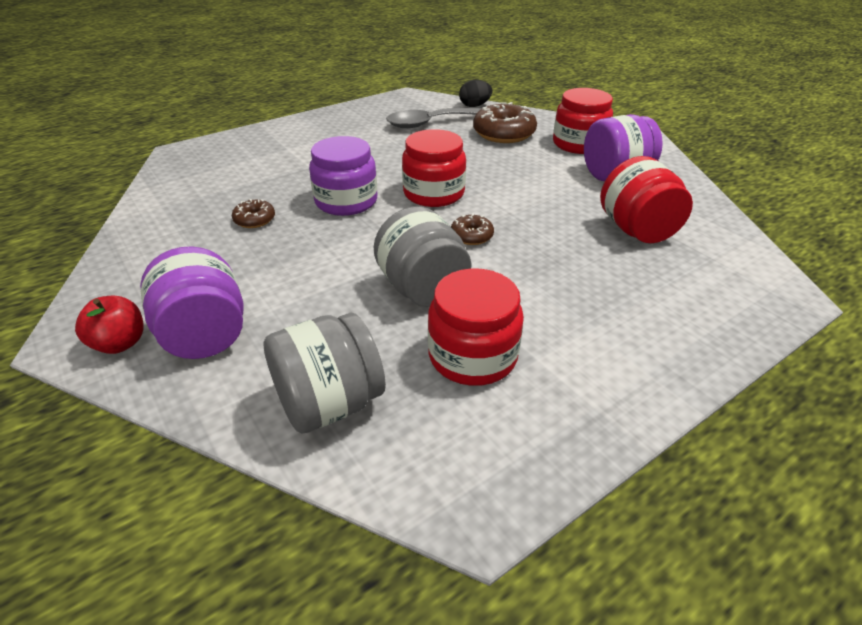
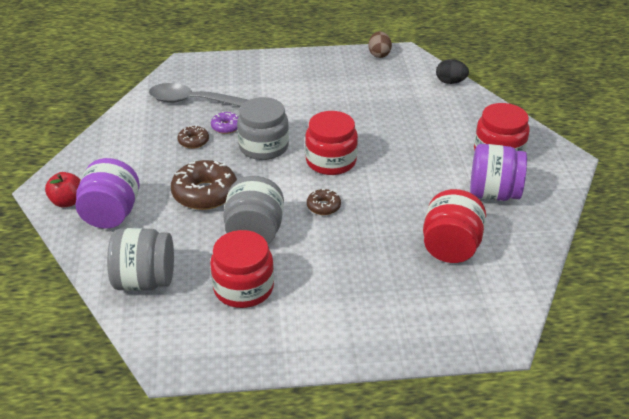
camera: 30 degrees right, 0 degrees up
(283, 195) = (226, 127): none -> purple donut
(346, 201) = (264, 147): purple jar -> grey jar
(387, 101) = (379, 54): none -> brown egg
(432, 123) = (395, 91): grey spoon -> grey spoon (193, 101)
(503, 133) = (444, 121): brown donut -> brown donut (205, 193)

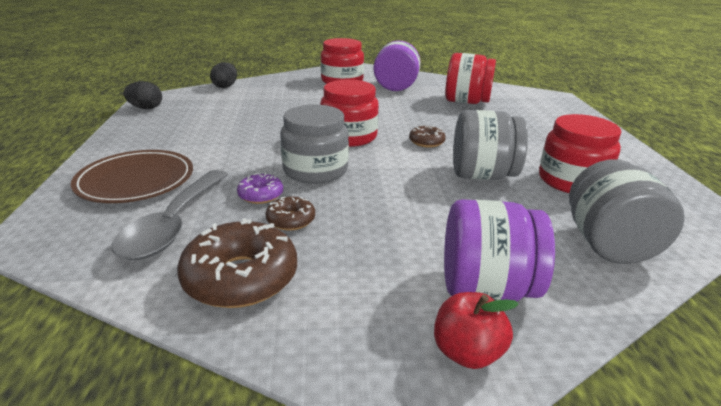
camera: 90 degrees left, 10 degrees down
(205, 193) = (416, 207): brown donut -> brown donut (241, 277)
(247, 78) = (136, 181): none -> brown plate
(379, 54) = (146, 108): brown egg -> black egg

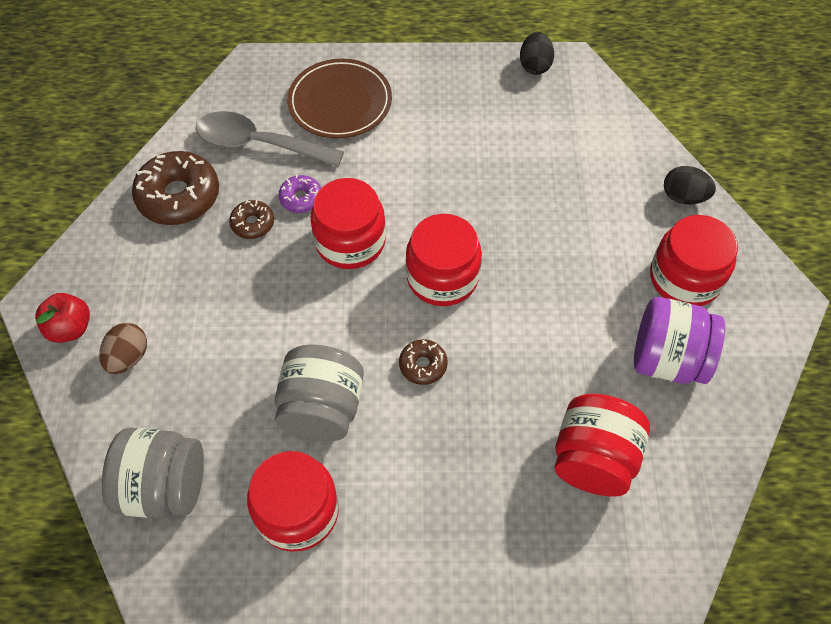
camera: 95 degrees right, 30 degrees up
(225, 86) = (632, 129): black egg -> black egg (683, 197)
(315, 170) = (350, 241): grey jar -> red jar
(486, 289) = (128, 357): purple jar -> brown egg

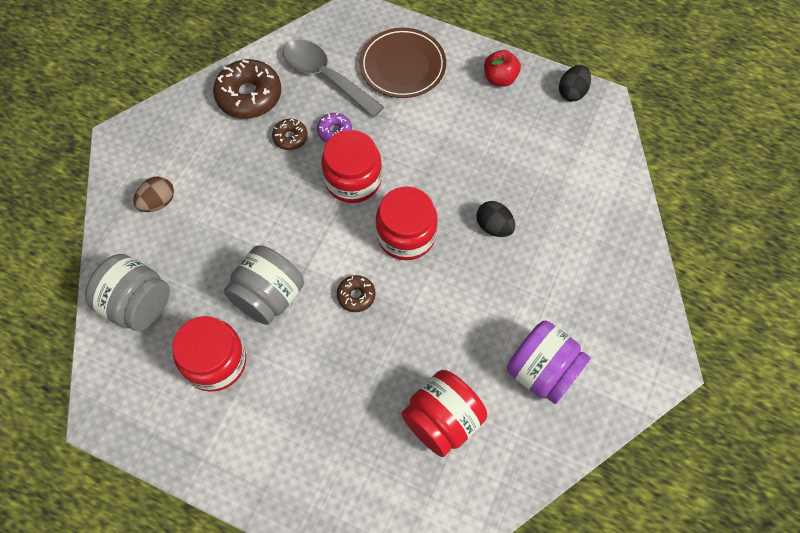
camera: 25 degrees right, 5 degrees up
(70, 328) = (130, 165): red apple -> red apple (500, 78)
(683, 197) = (632, 248): black egg -> black egg (494, 226)
(684, 278) = (594, 314): red jar -> none

